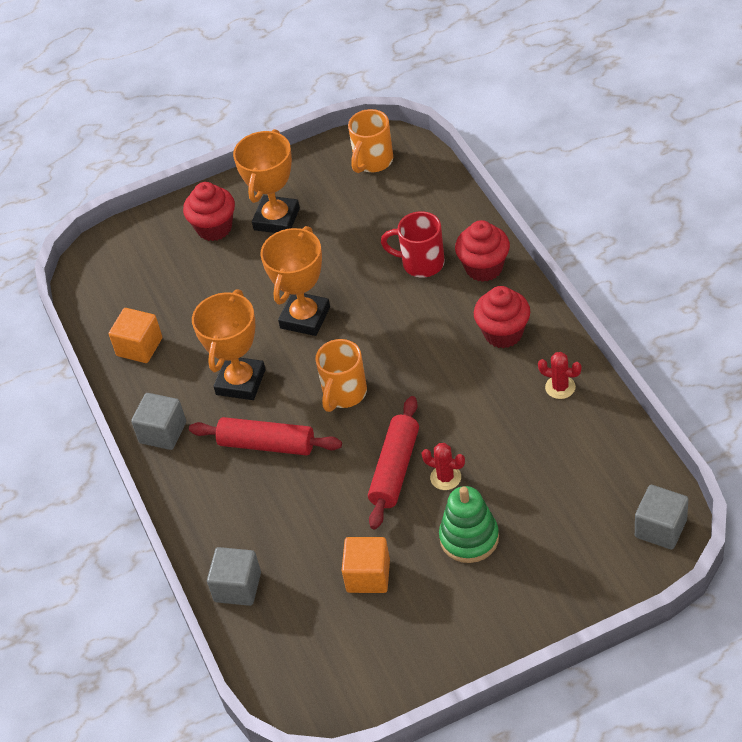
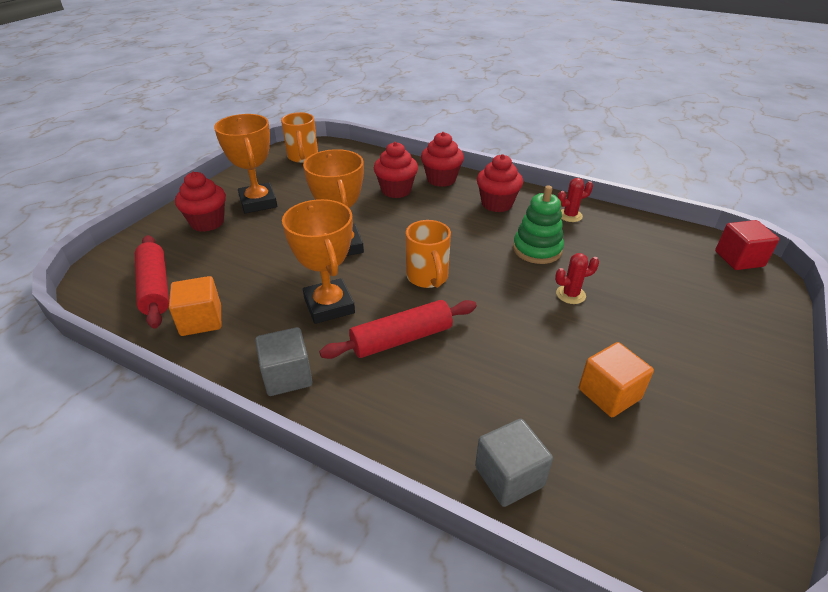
camera: 45 degrees left, 10 degrees down
(395, 469) = (528, 306): red rolling pin -> red rolling pin (155, 288)
(421, 263) = (396, 190): red mug -> red cupcake
(469, 538) = (641, 324): green stacking toy -> green stacking toy (537, 249)
(660, 528) = (739, 259): grey cube -> red cube

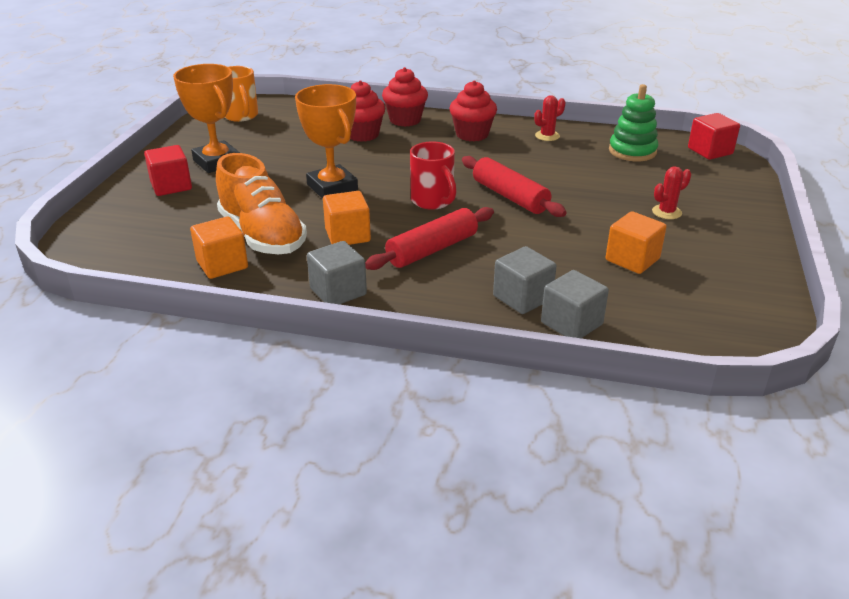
camera: 15 degrees left, 5 degrees down
(155, 288) = (153, 246): red rolling pin -> red rolling pin (510, 196)
(207, 222) = (171, 186): red cupcake -> red cube
(253, 292) = (262, 235): none -> orange shoe
(329, 305) = (347, 235): orange trophy -> orange cube
(428, 277) = (433, 201): orange mug -> red mug
(468, 425) = (522, 298): none -> grey cube
(537, 249) = (527, 166): green stacking toy -> green stacking toy (632, 151)
(570, 295) = (572, 196): red cactus -> red cactus (666, 212)

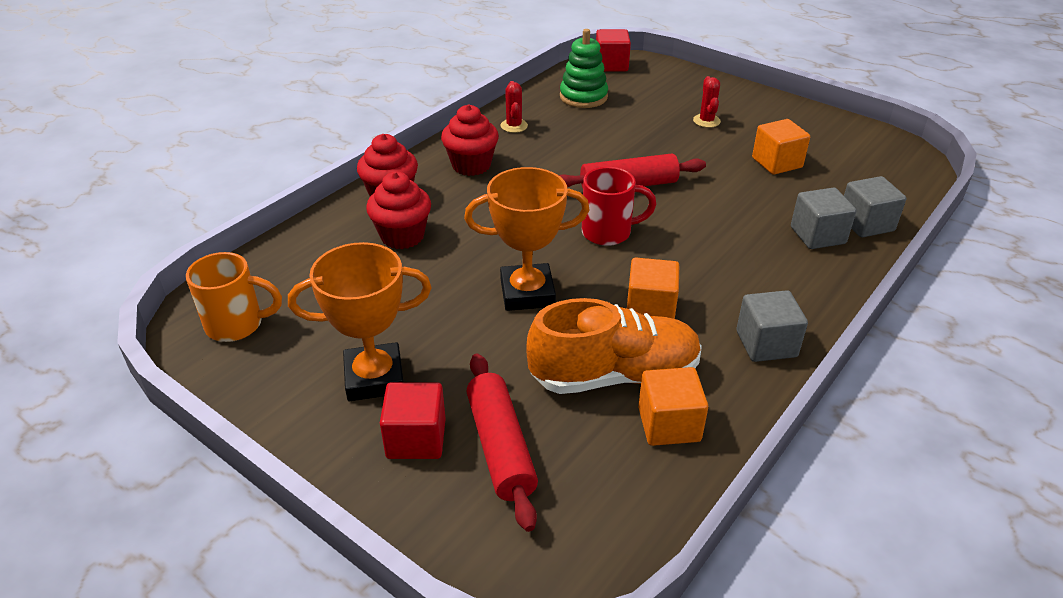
camera: 65 degrees left, 5 degrees up
(432, 249) = (709, 261): red rolling pin -> red rolling pin (500, 447)

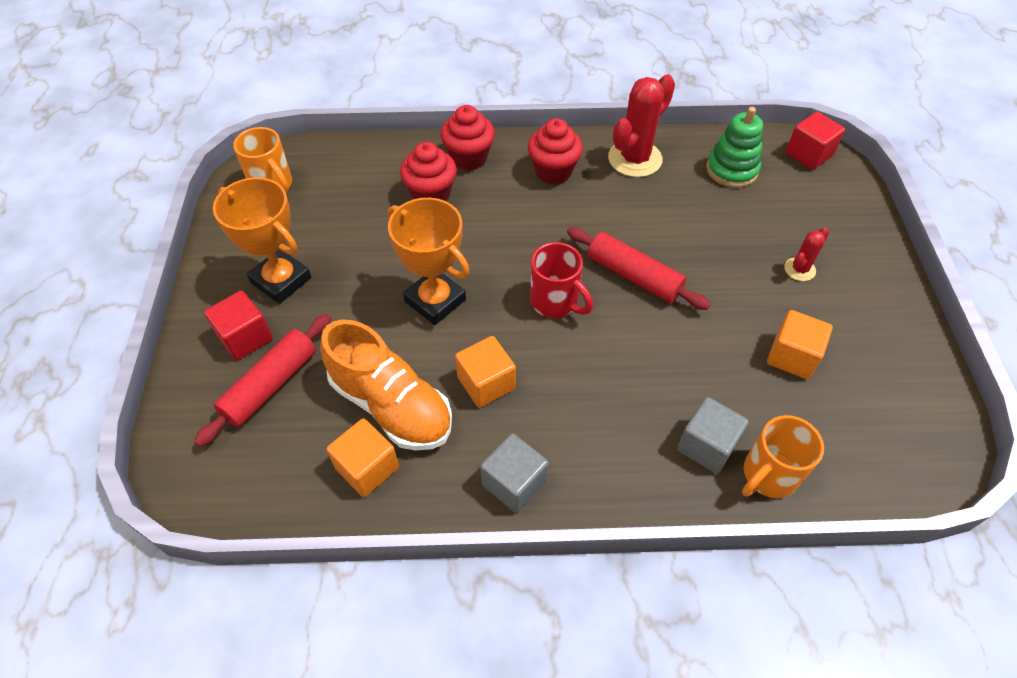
camera: 50 degrees right, 15 degrees up
(514, 126) = (635, 159): red cactus -> red cactus, size x1.96
(866, 224) = (768, 475): grey cube -> orange mug

